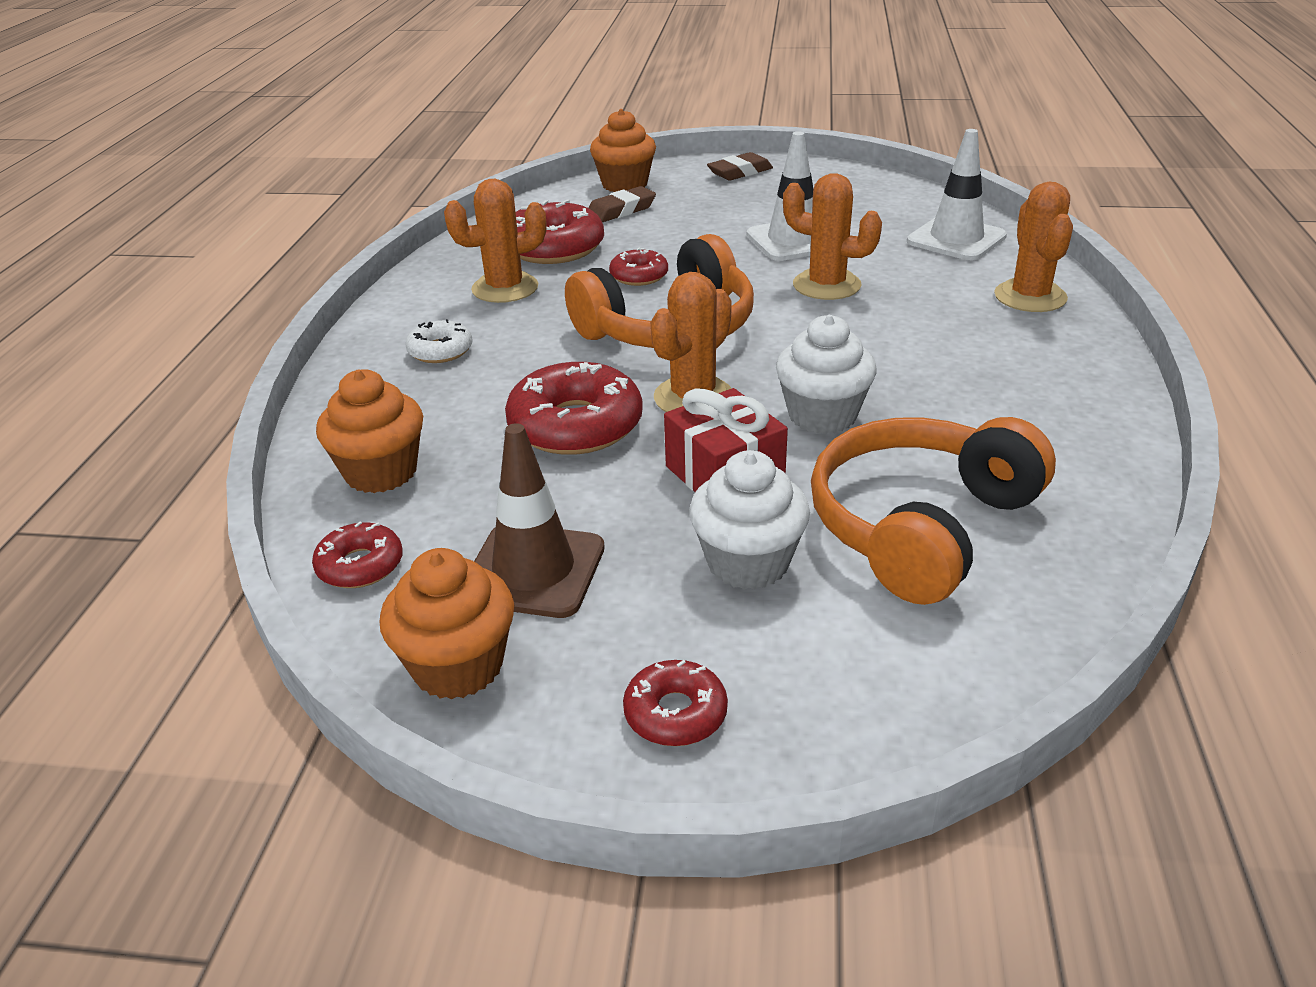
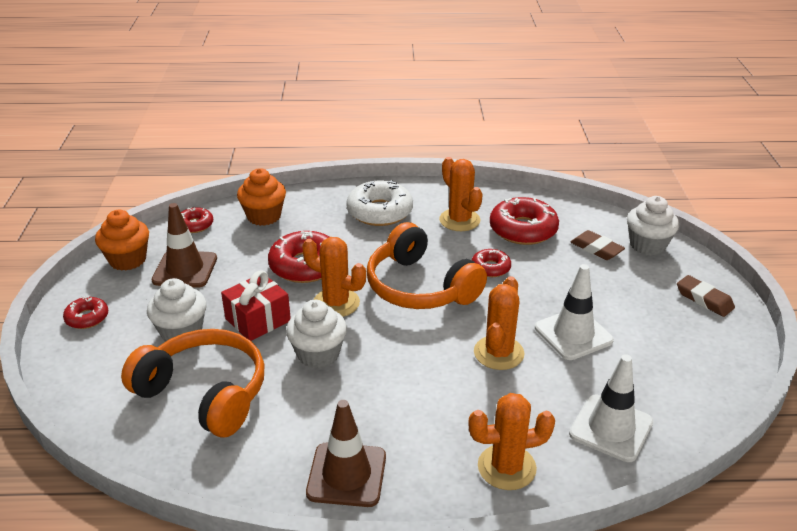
camera: 80 degrees right, 0 degrees up
(440, 351) = (380, 212): white donut -> white donut, size x1.83
(624, 184) = (647, 245): orange cupcake -> white cupcake
(1071, 397) = (346, 475): none -> brown traffic cone

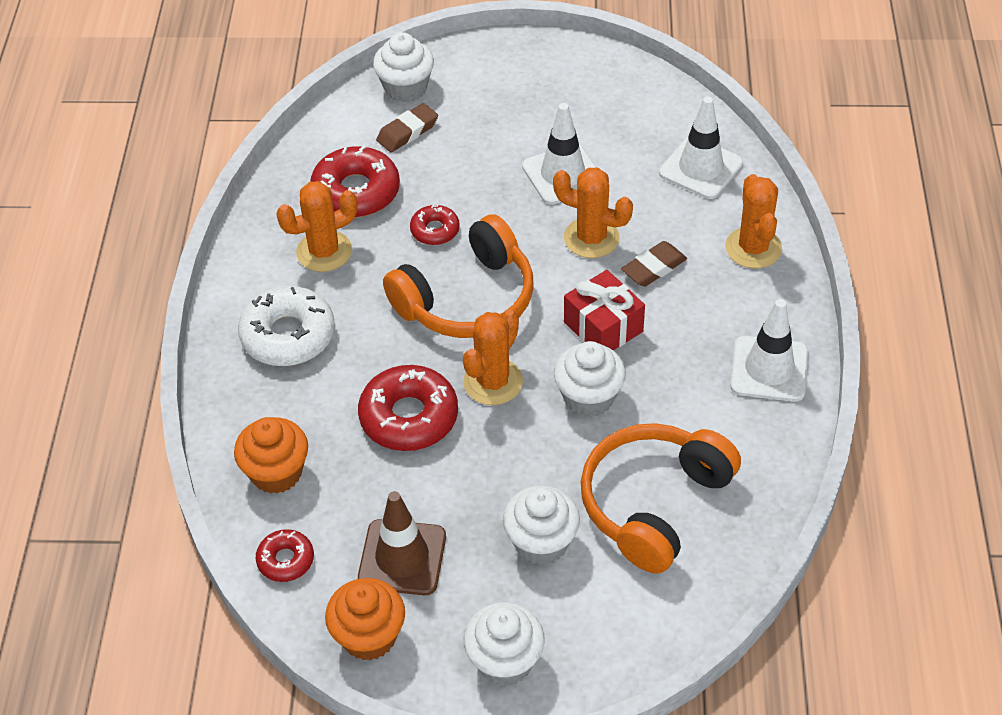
camera: 85 degrees left, 15 degrees up
(87, 318) = (505, 661): red donut -> white cupcake
(258, 320) = (521, 462): red gift -> red gift (603, 327)
(346, 475) = (769, 369): brown traffic cone -> white traffic cone
(704, 299) = (511, 65): brown eraser -> brown eraser (654, 268)

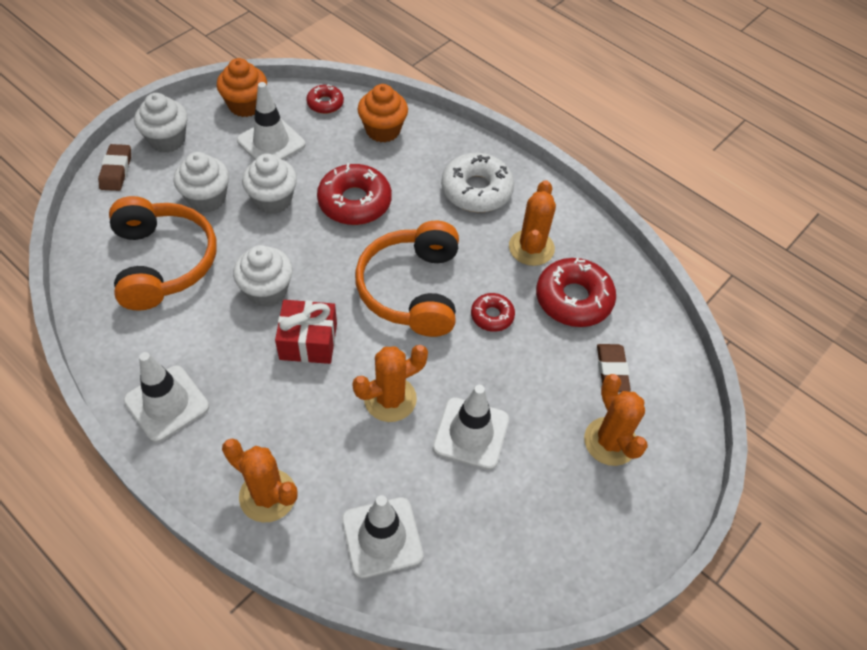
camera: 125 degrees right, 5 degrees up
(402, 557) = (271, 142): brown traffic cone -> white traffic cone
(405, 88) = (667, 404): white cupcake -> white cupcake (273, 200)
(493, 382) = (333, 255): orange cactus -> orange cactus (610, 441)
(654, 268) = (322, 413): brown eraser -> brown eraser (116, 170)

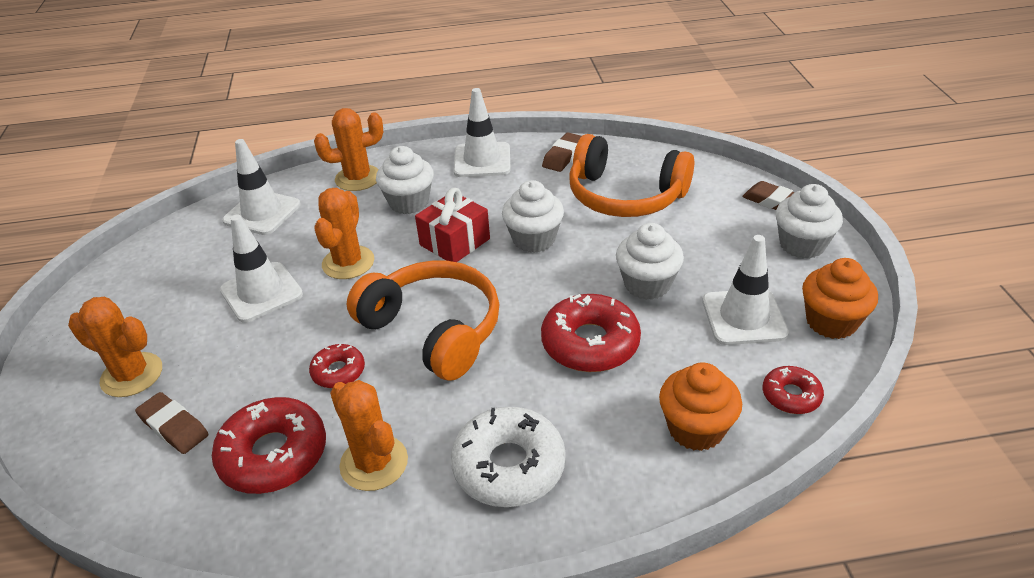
camera: 135 degrees right, 15 degrees down
(120, 340) = (563, 156): none -> brown eraser
(207, 198) = (687, 243): white cupcake -> white cupcake (409, 202)

